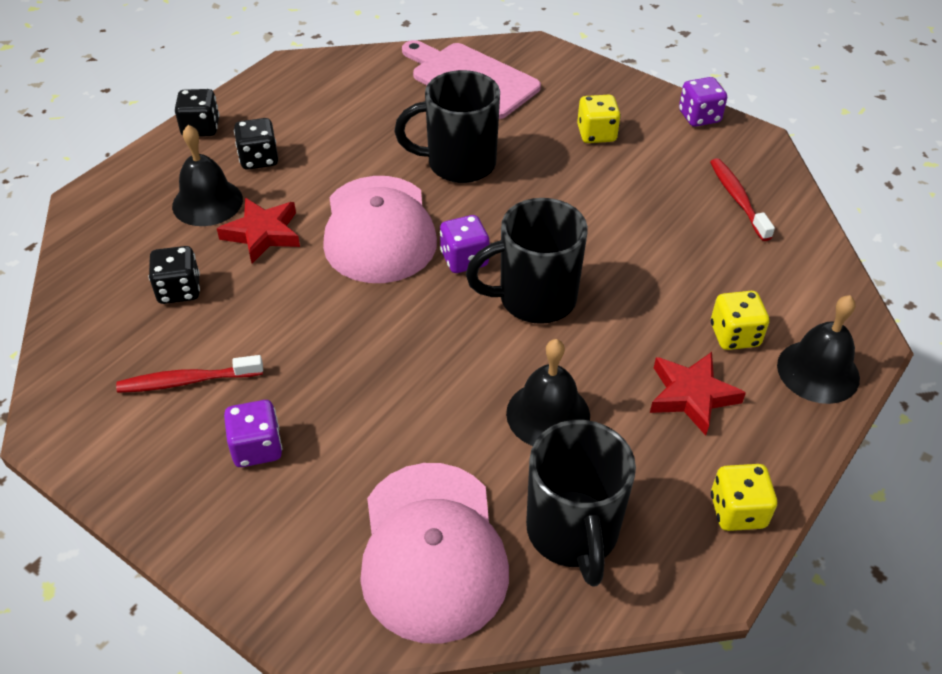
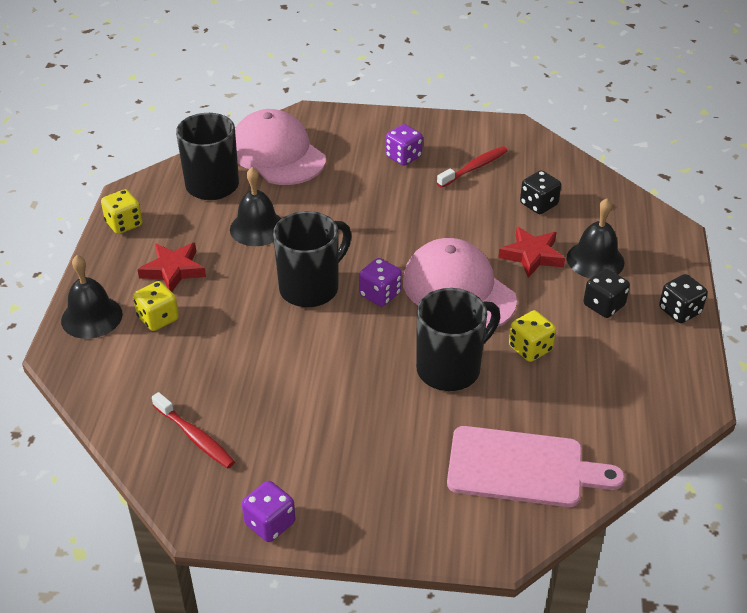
camera: 150 degrees right, 5 degrees down
(596, 134) = (357, 454): yellow dice -> yellow dice (530, 348)

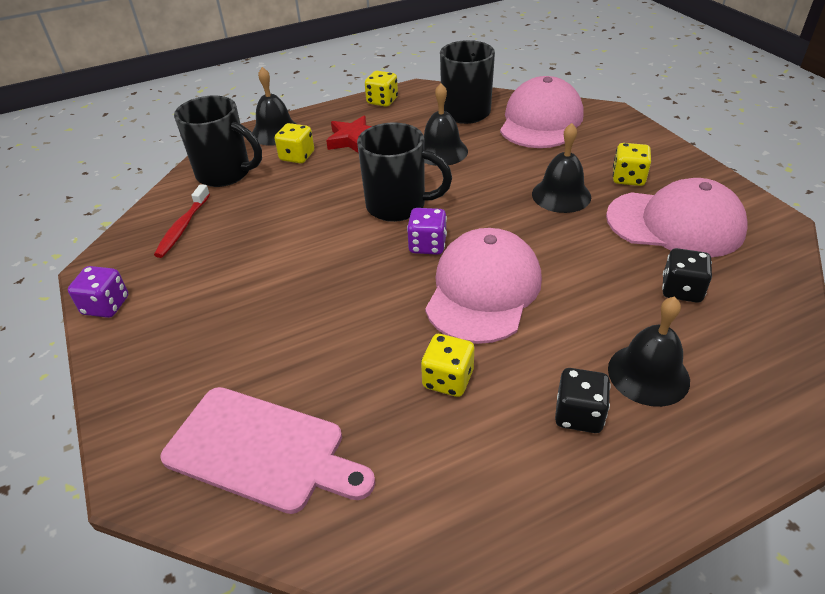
camera: 60 degrees right, 0 degrees up
(389, 198) = (561, 195): none -> black bell
(403, 157) = (628, 178): purple dice -> yellow dice
(450, 368) = (368, 332): black mug -> black mug (225, 174)
(474, 168) = (675, 224): red toothbrush -> pink cap
(523, 468) = (262, 450): pink cutting board -> pink cutting board turned 45 degrees counterclockwise
(532, 255) = (594, 319): red star -> none
(679, 311) = (649, 499): black dice -> none

